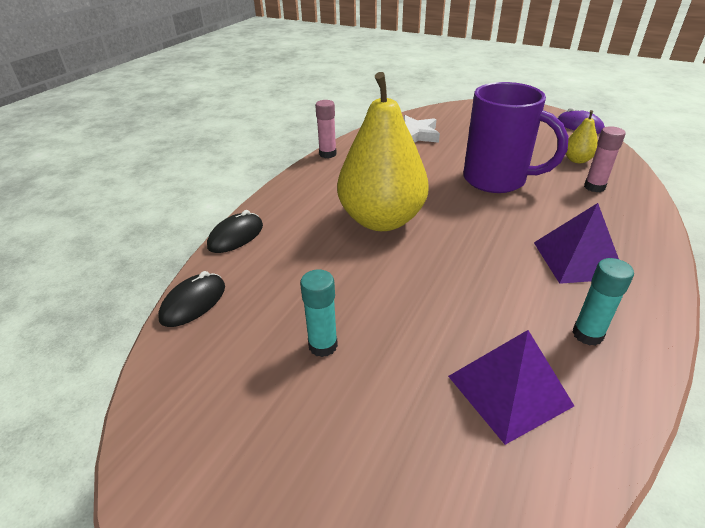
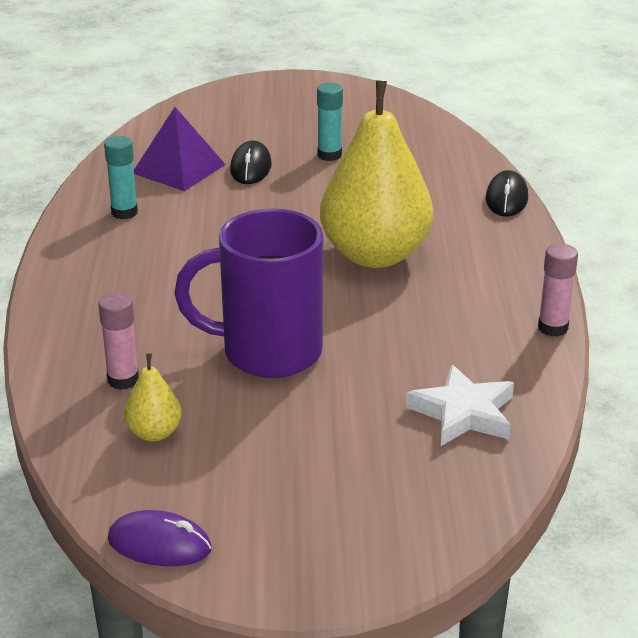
camera: 150 degrees right, 5 degrees down
(193, 303) = (462, 149): black mouse -> black mouse (251, 167)
(577, 259) = (138, 271): purple pyramid -> none

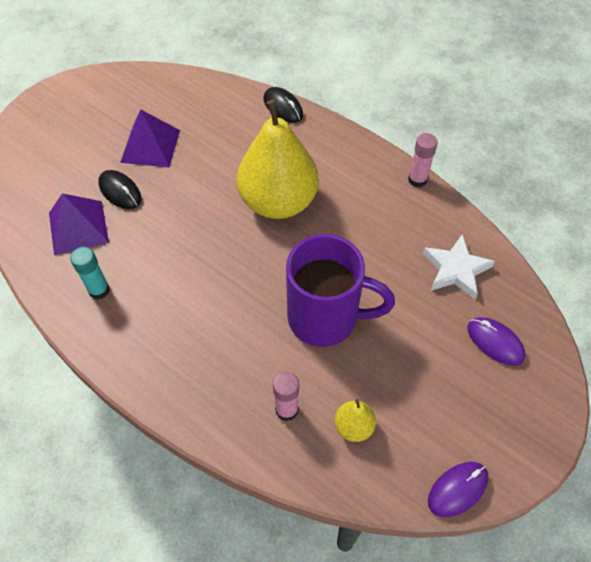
camera: 50 degrees left, 25 degrees up
(268, 352) = (325, 318): purple mug -> purple mug turned 120 degrees counterclockwise
(329, 155) = (150, 146): turquoise glue stick -> purple pyramid
(399, 488) = (495, 342): none -> purple mouse

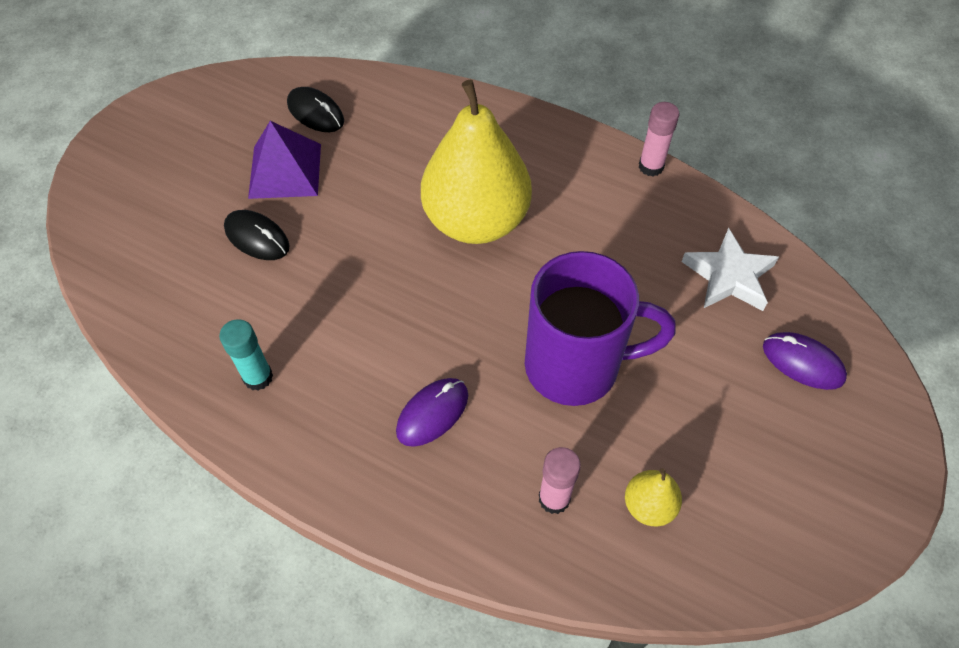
camera: 10 degrees left, 0 degrees up
(78, 227) = (209, 295): purple pyramid -> none
(283, 107) = (452, 95): black mouse -> black mouse (315, 113)
(457, 489) = (804, 565): purple mouse -> purple mouse (432, 413)

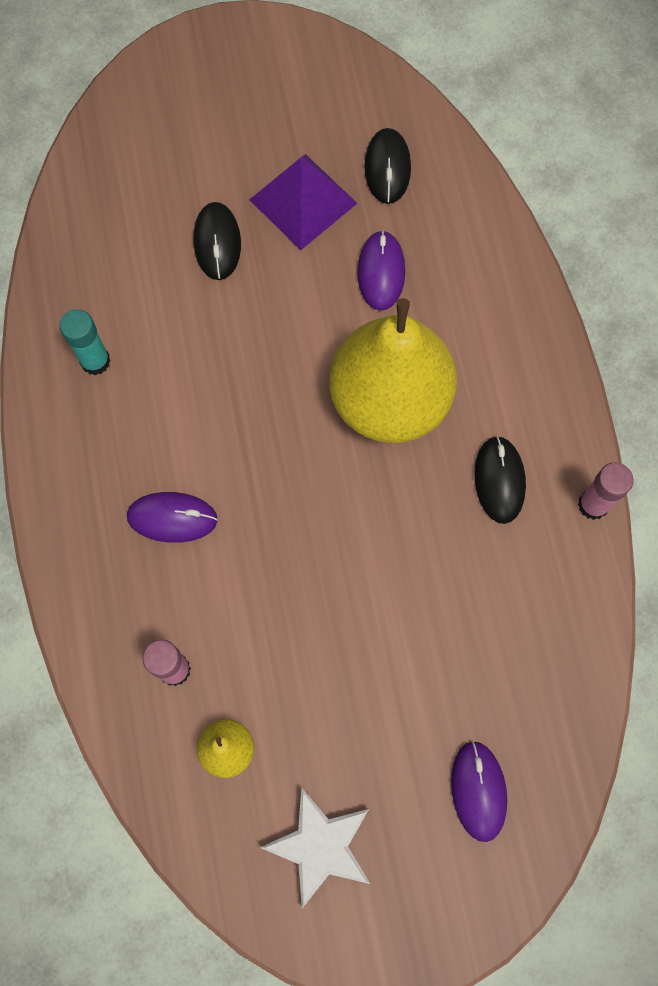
camera: 50 degrees right, 15 degrees up
(382, 164) = (381, 272): none -> purple mouse
(576, 366) = (311, 597): purple mug -> none
(590, 202) = (499, 480): none -> black mouse
(729, 276) = (521, 664): white star -> white star (320, 846)

